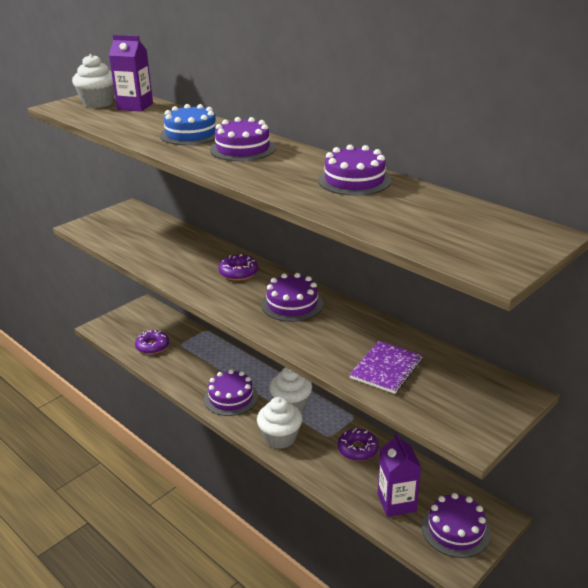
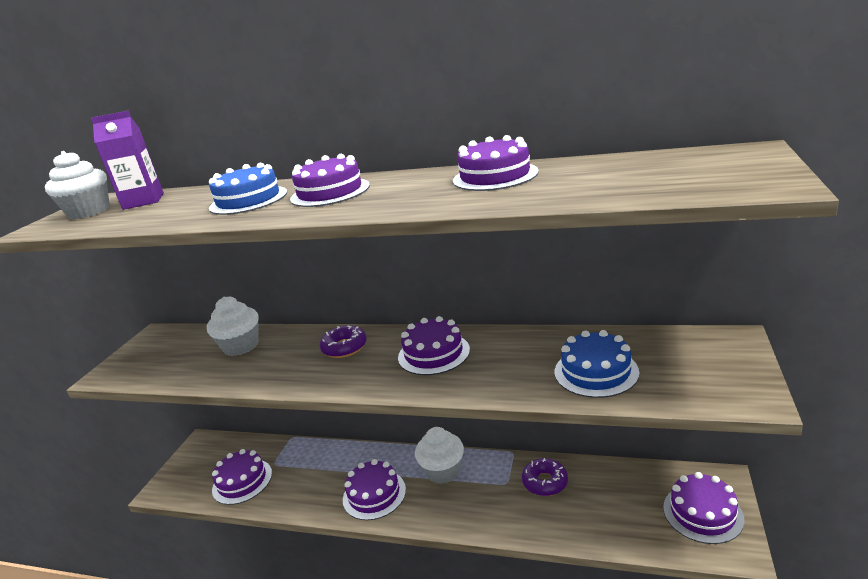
camera: 25 degrees left, 5 degrees down
(152, 346) = (242, 481): purple donut -> purple cake
(280, 437) = (460, 510): white cupcake -> white cupcake (241, 346)
(386, 369) = (596, 372): purple notebook -> blue cake
(396, 502) = (628, 516): purple carton -> none

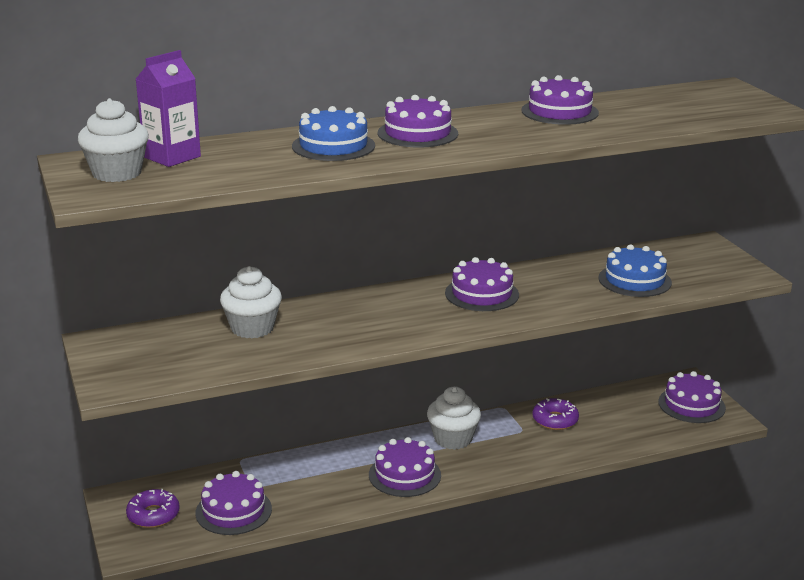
camera: 40 degrees left, 0 degrees up
(344, 347) = (382, 306): purple donut -> purple donut (153, 515)

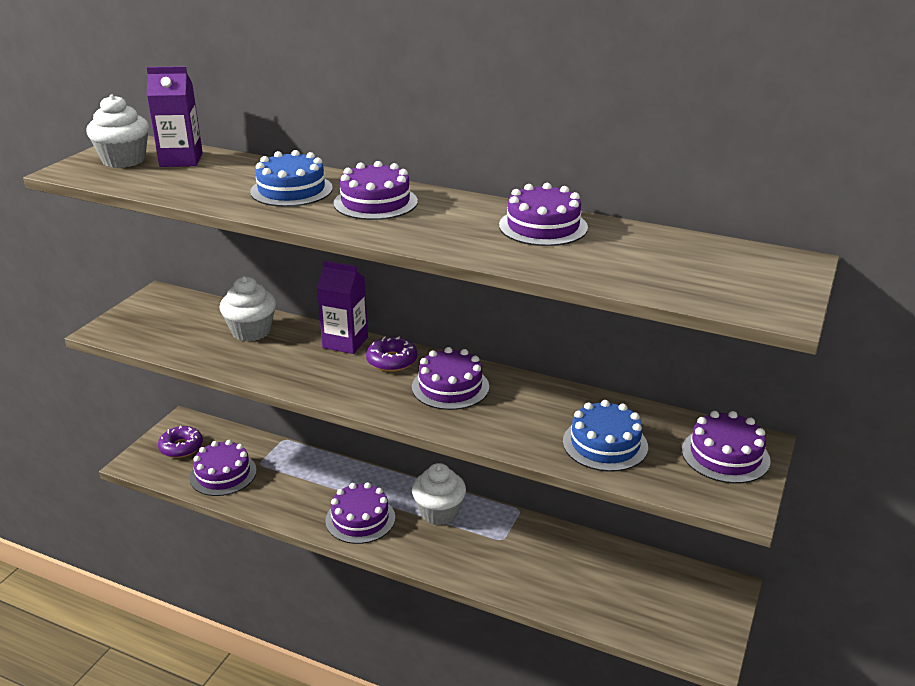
camera: 45 degrees right, 5 degrees up
(347, 302) = (345, 342): none -> purple carton
(555, 420) = (543, 547): purple donut -> purple donut (392, 361)
(691, 405) = (693, 613): purple cake -> purple cake (725, 455)

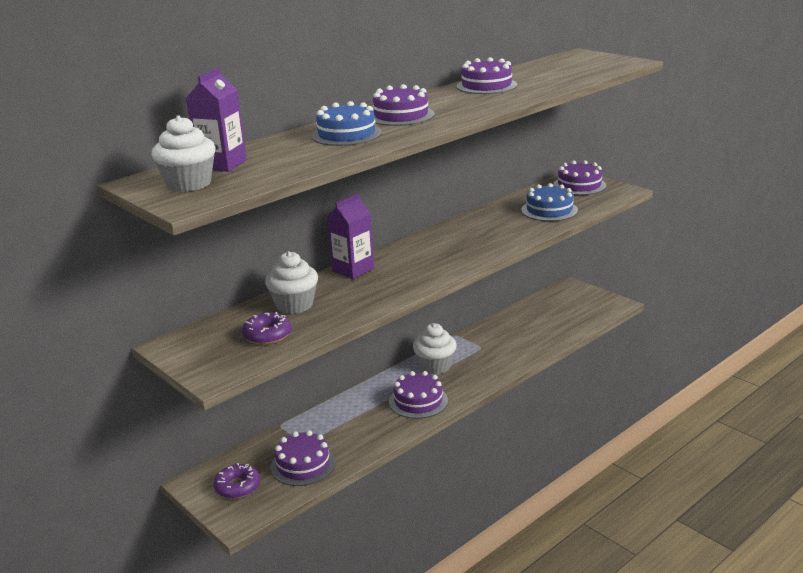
camera: 65 degrees left, 5 degrees down
(392, 361) = (397, 256): purple donut -> purple donut (267, 335)
(450, 387) = (450, 242): purple cake -> none

